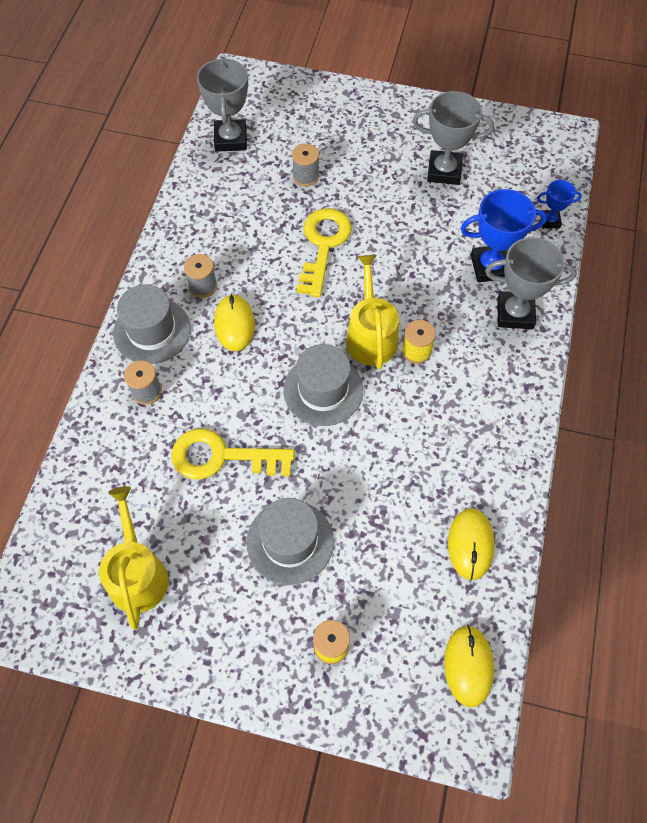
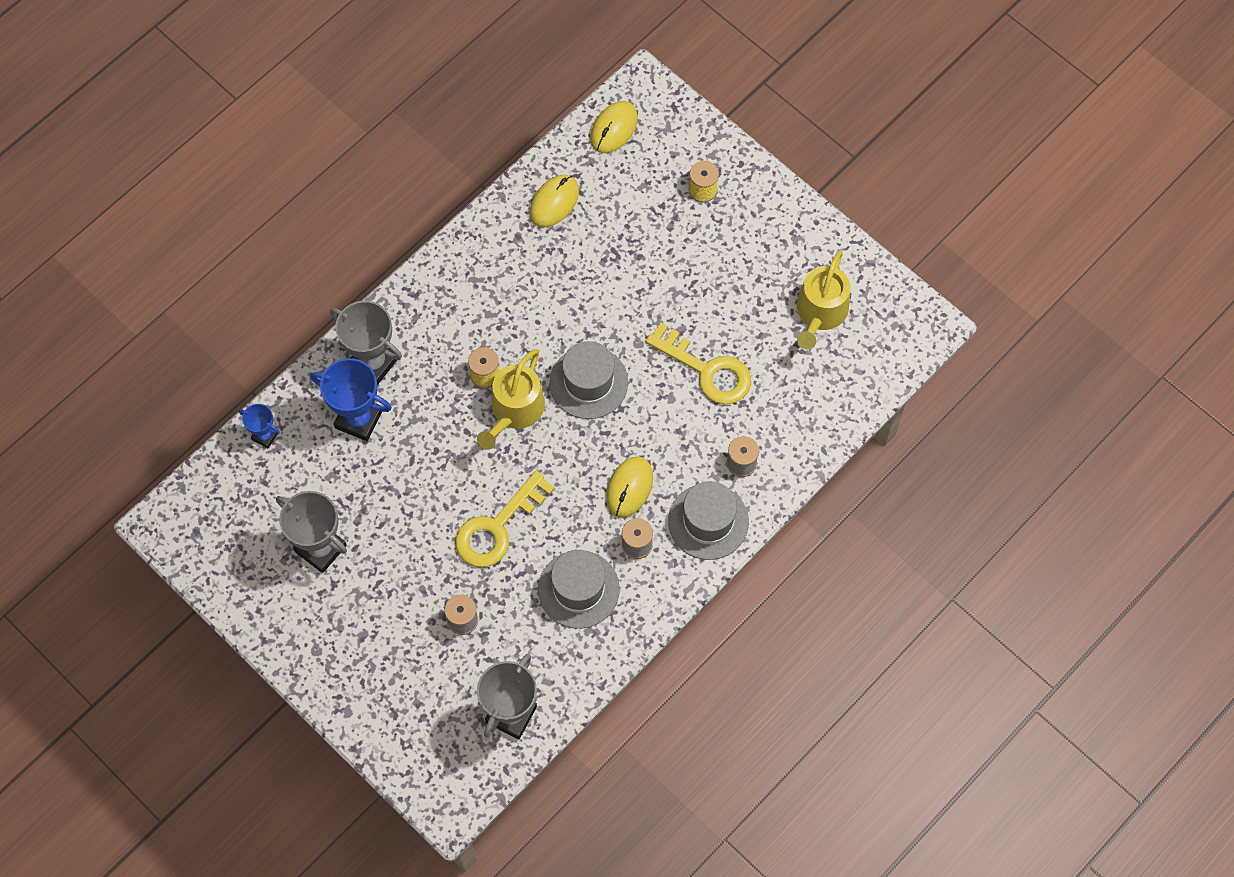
camera: 150 degrees left, 5 degrees up
(290, 542) = (690, 275): grey hat -> grey hat (578, 589)

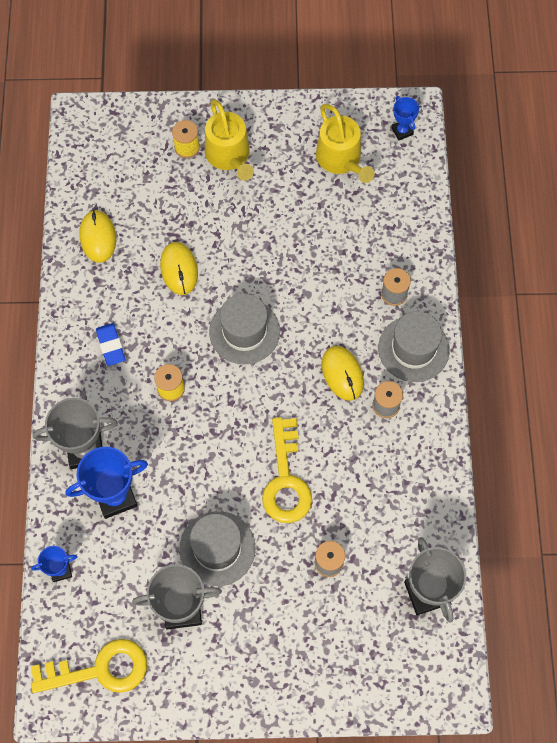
camera: 45 degrees left, 0 degrees up
(474, 299) = (111, 346): none -> blue eraser
(514, 410) = (215, 393): yellow watering can -> yellow watering can (229, 156)
(578, 589) = (381, 469): grey hat -> grey hat (217, 548)
(614, 128) = (88, 158): yellow mouse -> yellow mouse (179, 269)
(706, 370) = (310, 256): yellow key -> yellow key (99, 670)
(899, 335) = (402, 131): none -> blue trophy

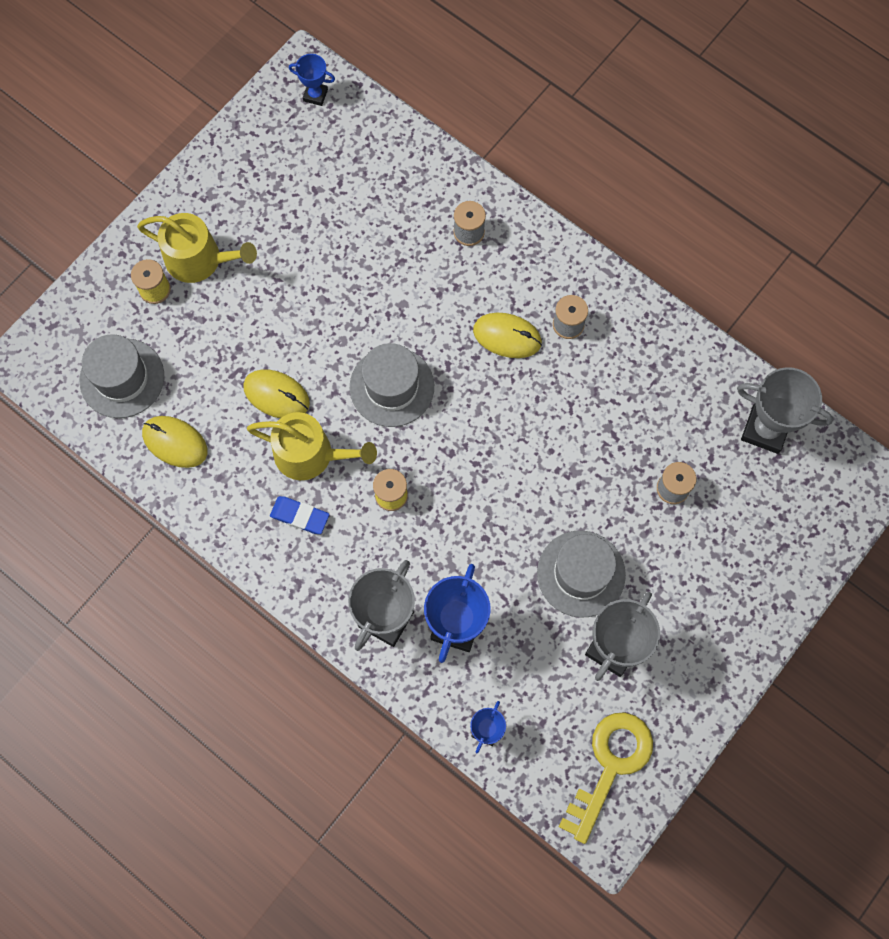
camera: 50 degrees left, 5 degrees up
(286, 479) = (566, 464): yellow key -> none
(341, 159) = (295, 168): yellow watering can -> yellow watering can (310, 454)
(413, 349) = (535, 259): grey hat -> grey hat (122, 378)

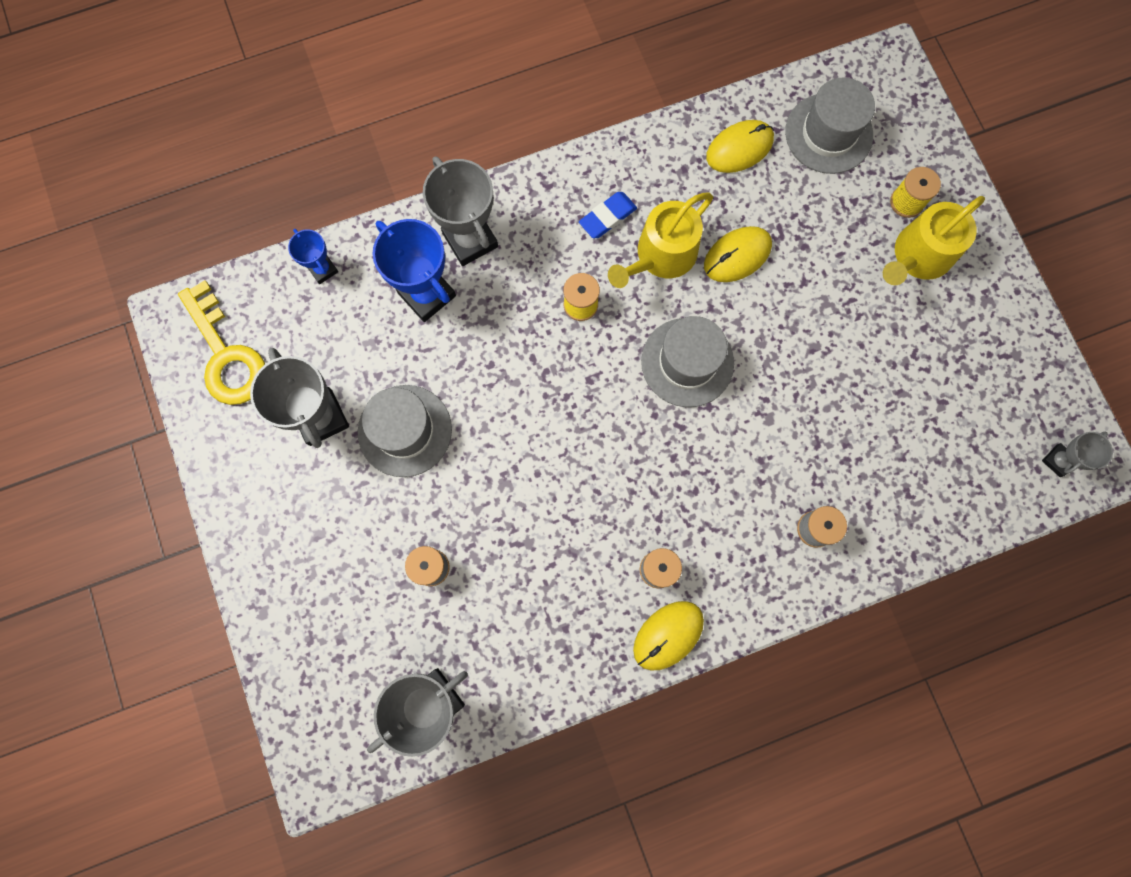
camera: 120 degrees right, 5 degrees up
(315, 95) = (1058, 460): blue trophy -> grey trophy
(507, 336) = (678, 500): yellow mouse -> yellow mouse (668, 635)

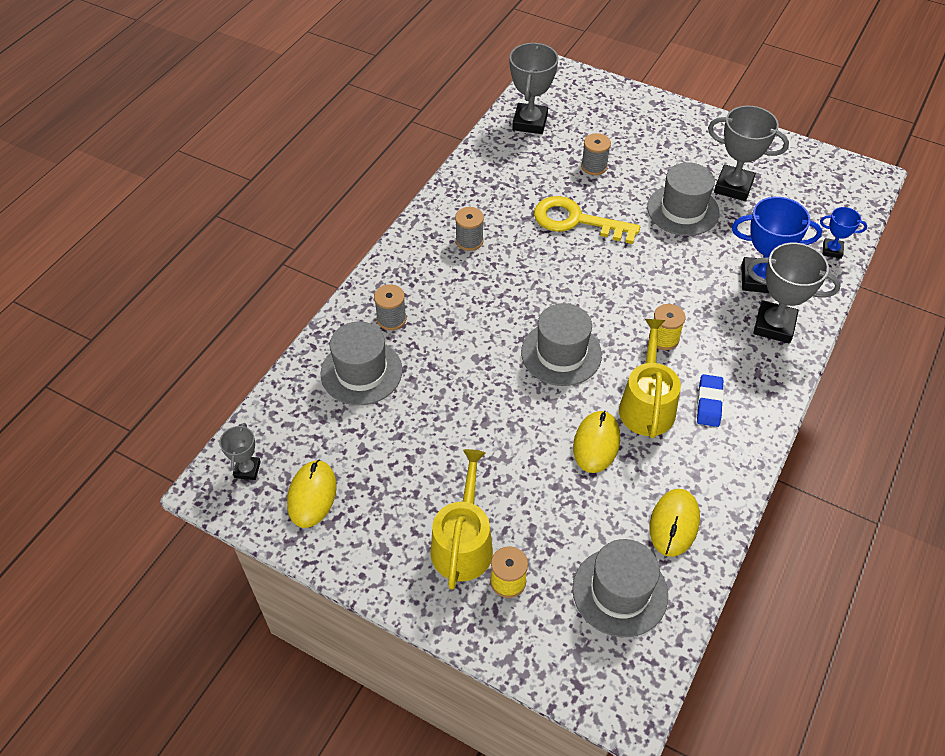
camera: 140 degrees right, 25 degrees down
(226, 354) = (820, 179): yellow key -> yellow key (576, 221)
(668, 635) = (433, 217): yellow mouse -> yellow mouse (312, 495)
(888, 487) = (361, 372): none -> grey hat

